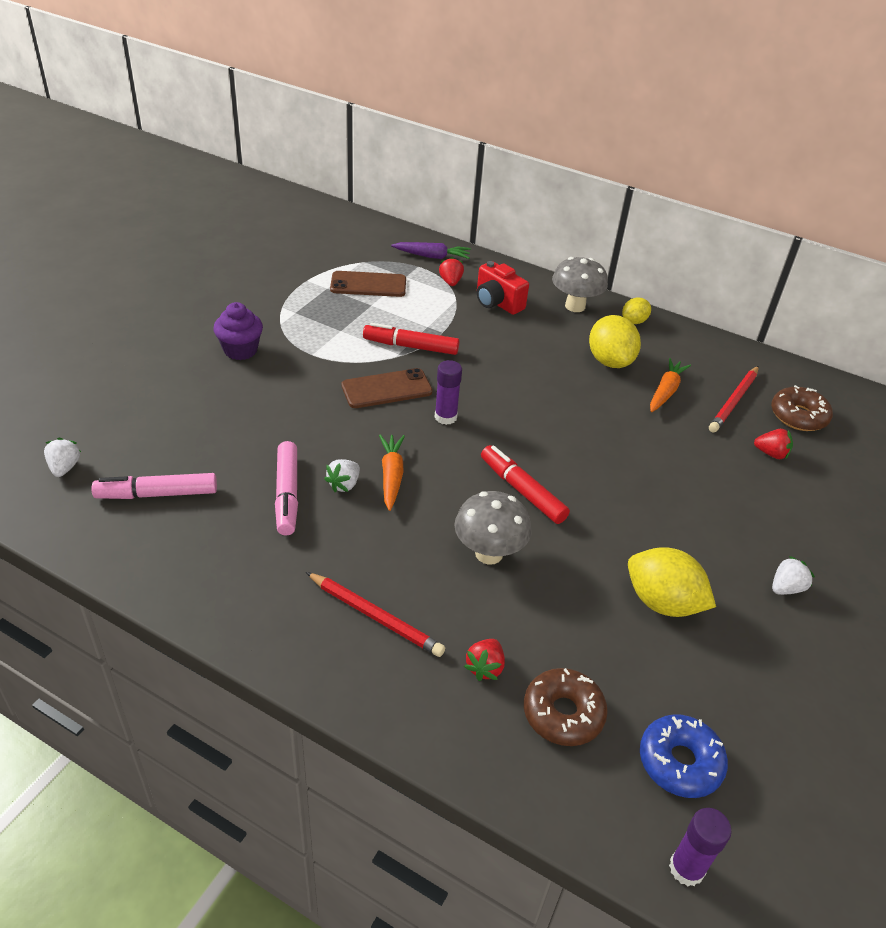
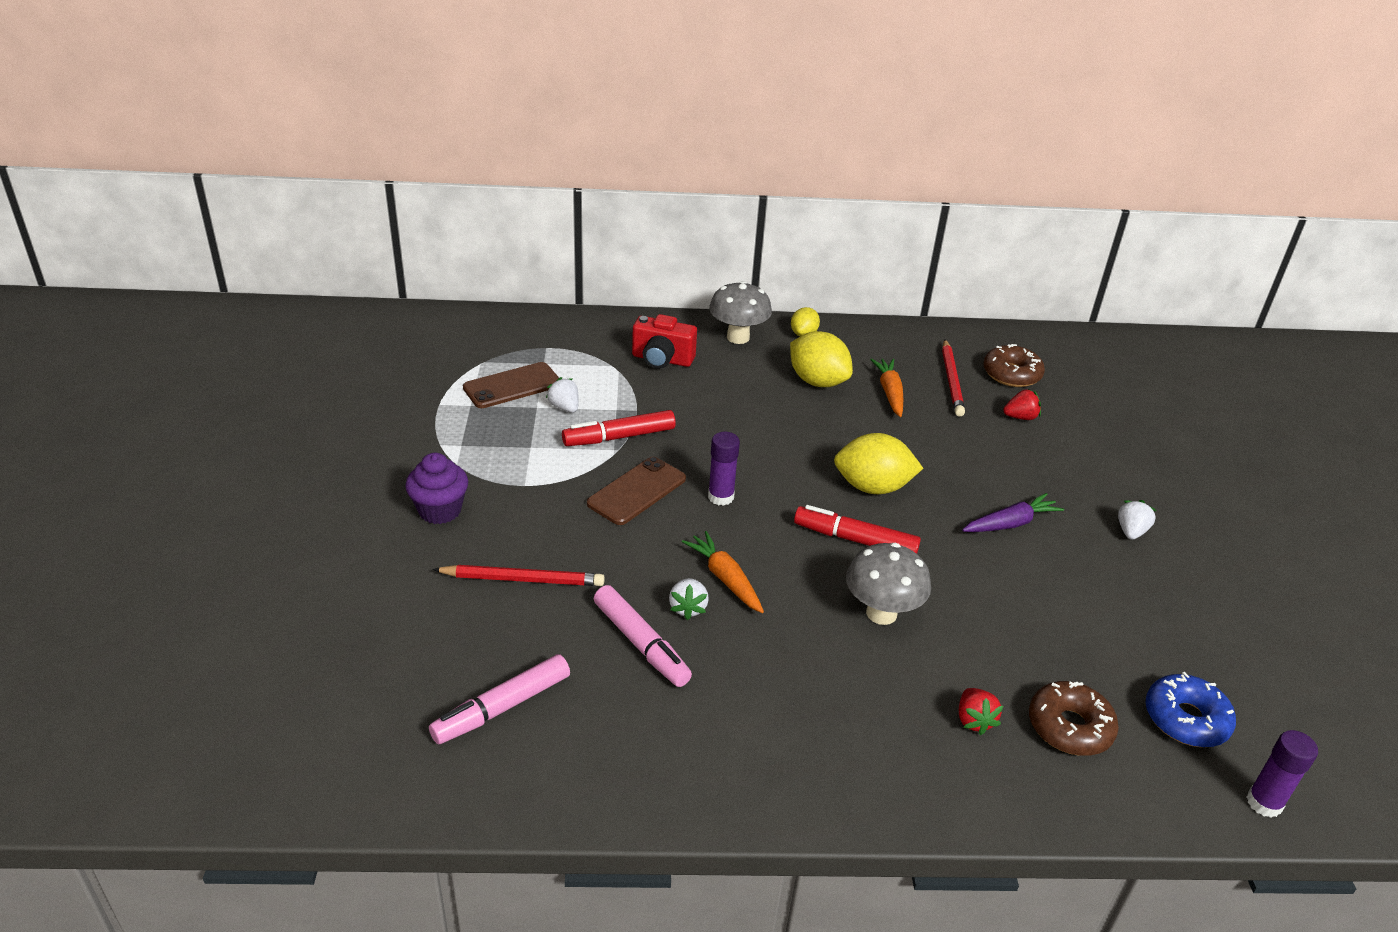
camera: 30 degrees left, 5 degrees down
(64, 467) = (363, 728): white strawberry -> white strawberry (564, 407)
(375, 616) = (839, 723): red pencil -> red pencil (523, 579)
(432, 256) = (551, 332): purple carrot -> purple carrot (1010, 523)
(450, 282) = (595, 353): red strawberry -> none
(662, 602) = (1055, 589): yellow lemon -> yellow lemon (872, 487)

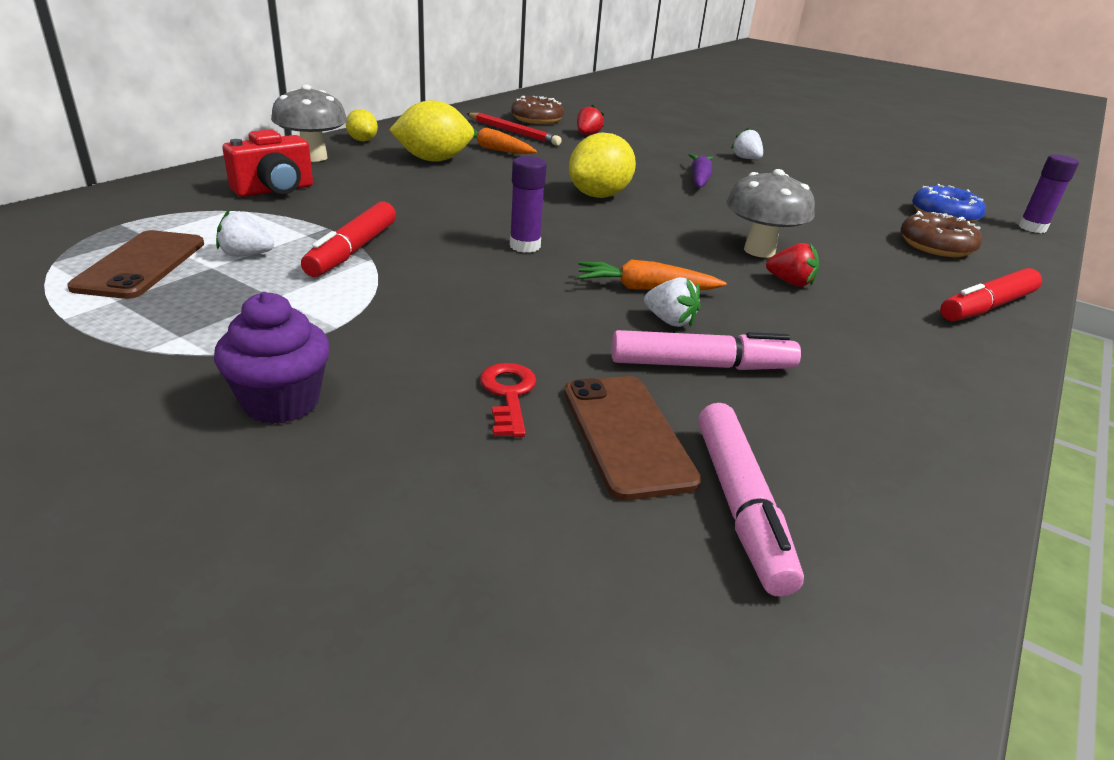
camera: 55 degrees left, 5 degrees down
(523, 579) = (508, 395): red pencil -> red key
(637, 491) = (454, 275): brown phone -> brown phone (626, 435)
(855, 539) = (656, 224): red marker -> red marker (986, 307)
(974, 720) = (912, 270): red strawberry -> red strawberry (790, 282)

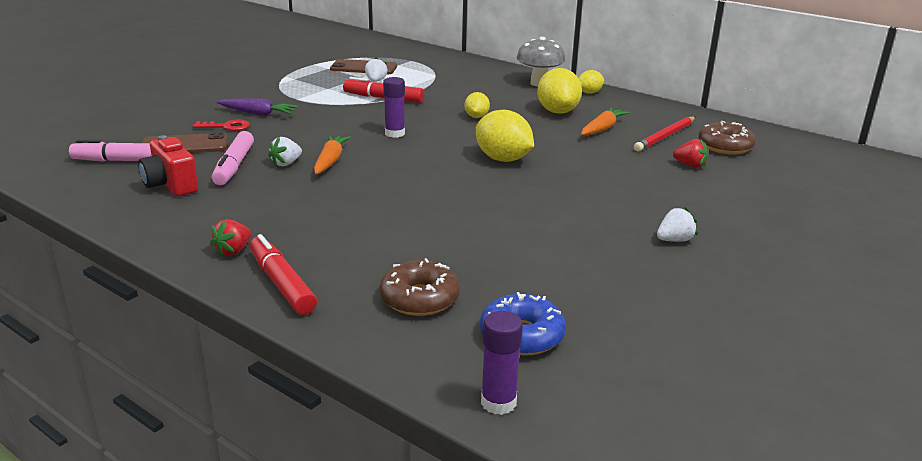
camera: 95 degrees right, 5 degrees down
(275, 190) = (470, 80): red camera -> red camera (171, 185)
(281, 402) = (238, 95): purple cupcake -> none
(452, 198) = (476, 117): none -> yellow lemon
(699, 179) = (575, 204): purple carrot -> purple carrot (258, 114)
(759, 251) = (396, 205): grey mushroom -> none
(790, 282) = (336, 208): red strawberry -> red strawberry (233, 251)

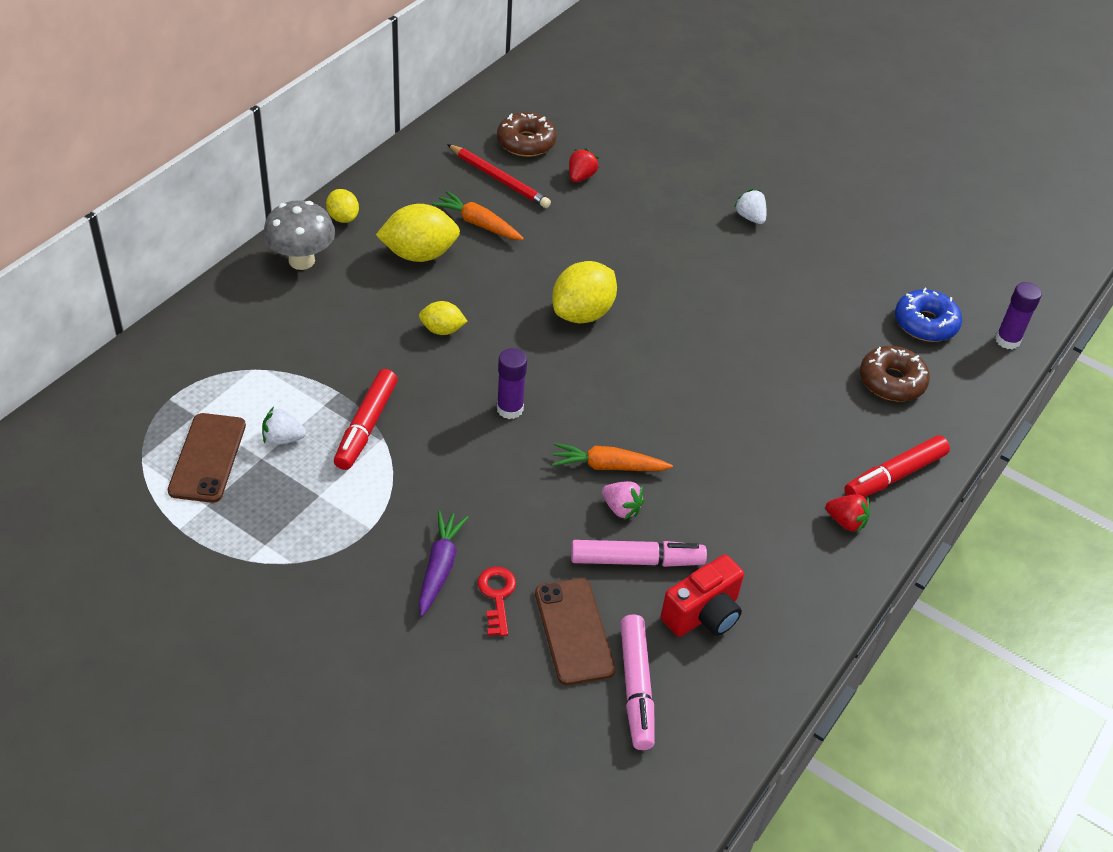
camera: 95 degrees left, 20 degrees up
(286, 163) = (621, 508): white strawberry -> pink strawberry

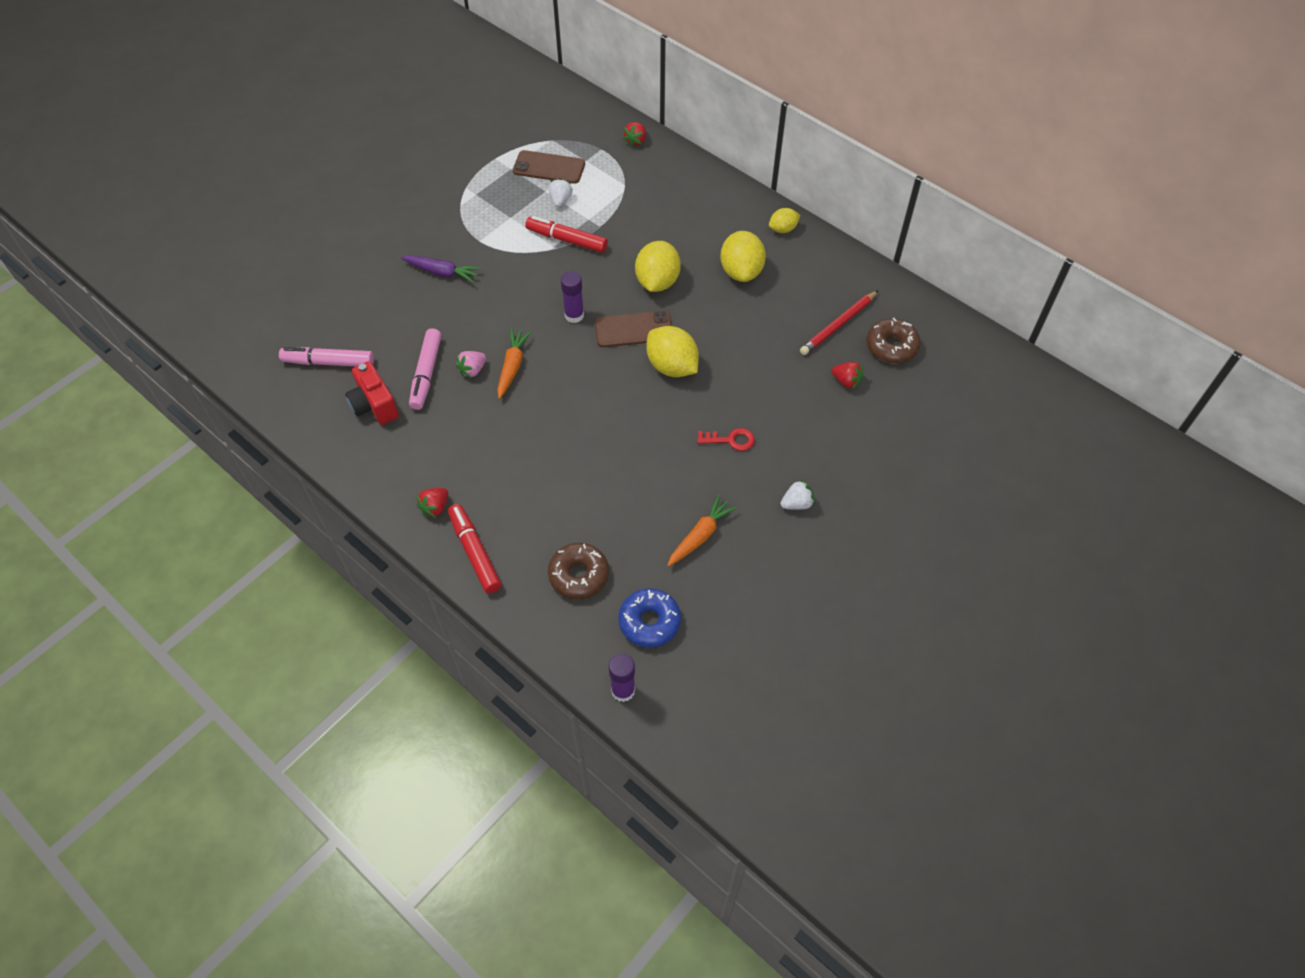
camera: 100 degrees right, 10 degrees up
(155, 360) = (636, 141): none -> red strawberry
(301, 261) = (733, 207): grey mushroom -> none
(442, 330) = (657, 282): yellow lemon -> yellow lemon, size x1.78
(478, 224) = (779, 308): orange carrot -> orange carrot (700, 535)
(497, 596) = (414, 299): red key -> red key (730, 440)
(574, 631) = (378, 335): brown phone -> brown phone (633, 329)

